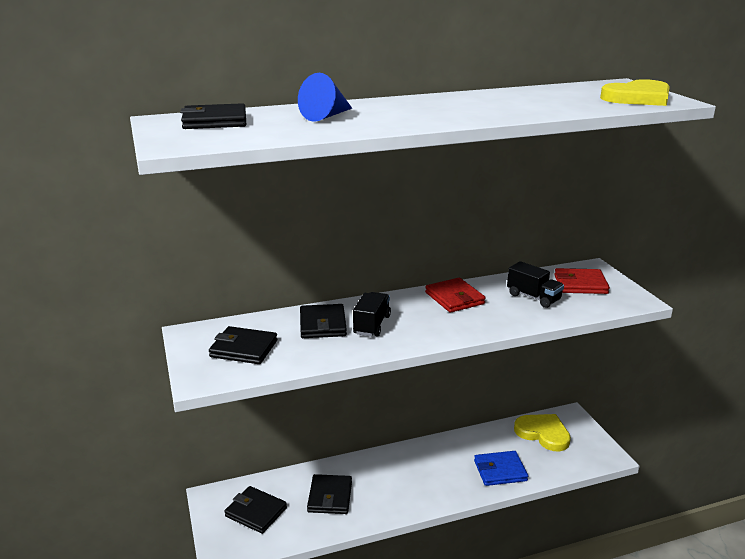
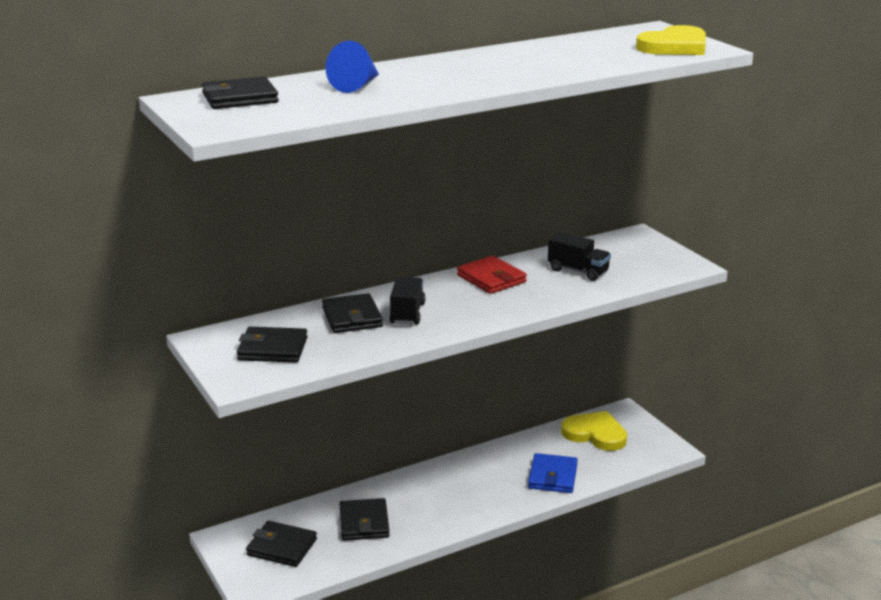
camera: 10 degrees left, 0 degrees up
(500, 471) = (552, 476): blue wallet -> blue wallet turned 60 degrees counterclockwise
(580, 284) = (626, 253): red wallet -> none

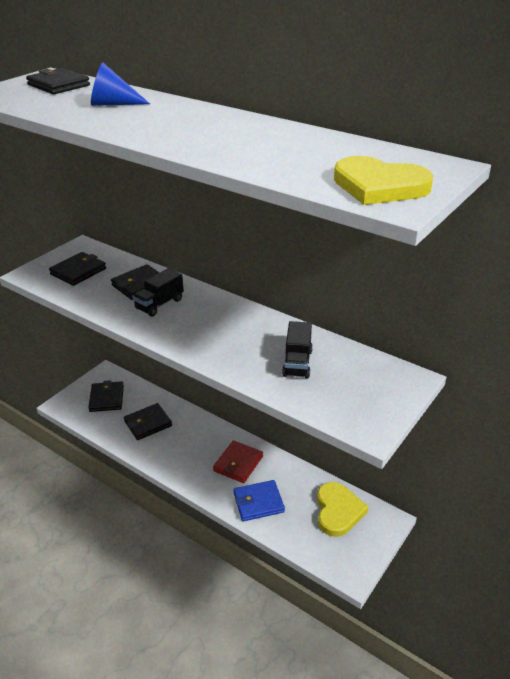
camera: 65 degrees right, 10 degrees up
(272, 349) = (78, 271): black wallet -> black wallet turned 60 degrees clockwise
(407, 313) = (159, 304): black truck -> black truck turned 150 degrees clockwise
(491, 278) = (246, 323): red wallet -> red wallet (238, 464)

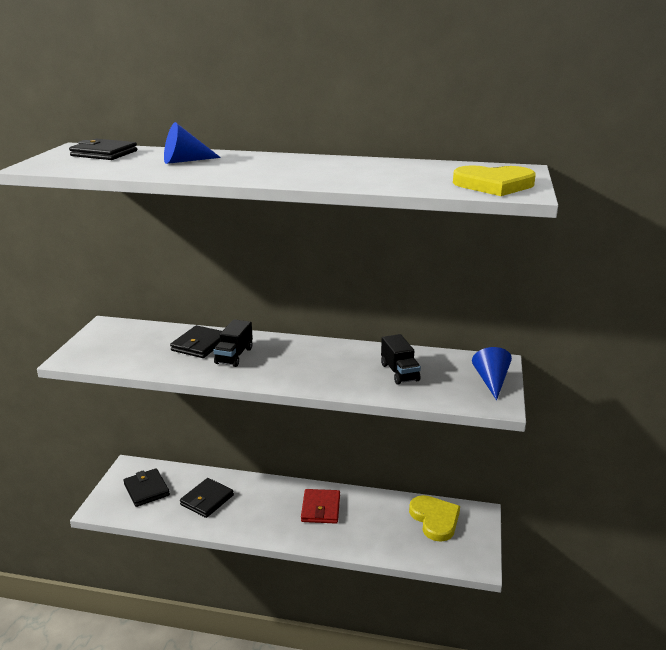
camera: 25 degrees left, 10 degrees down
(78, 271) = (124, 346): black wallet -> none
(258, 502) = (361, 535): blue wallet -> none
(385, 400) = (491, 381): none -> blue cone

